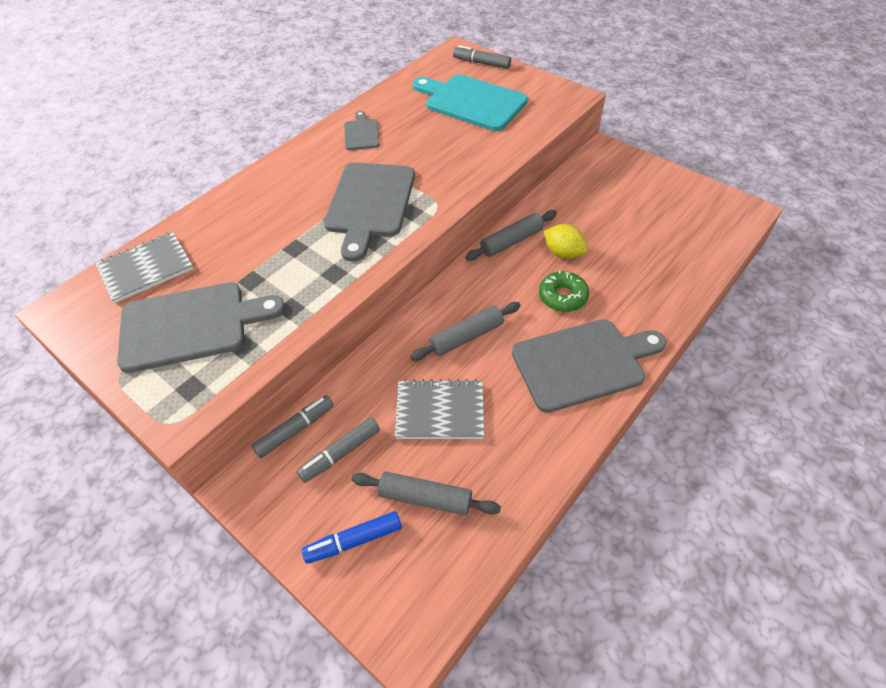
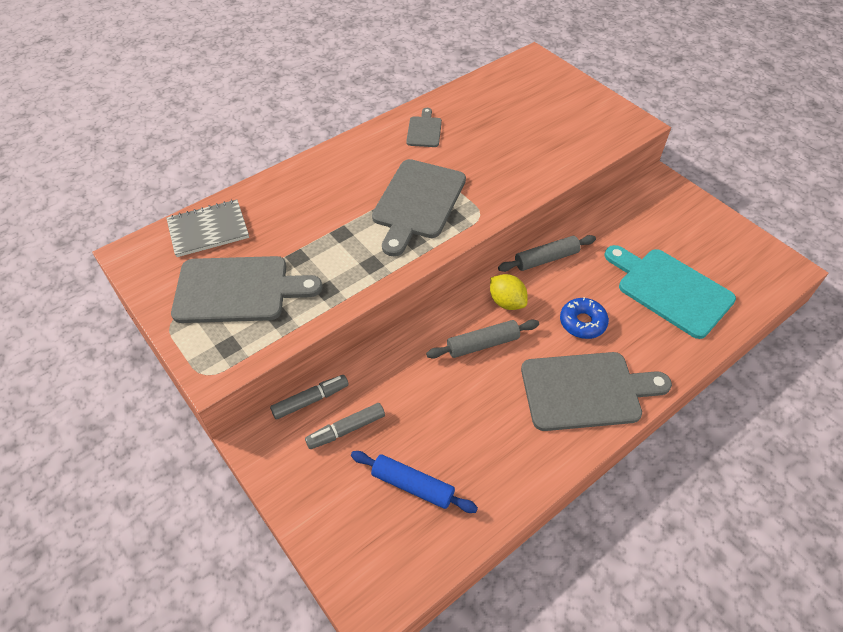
camera: 10 degrees right, 0 degrees up
(354, 541) = (342, 509): blue marker -> none
(425, 498) = (412, 485): grey rolling pin -> blue rolling pin
(440, 411) = (442, 409): grey notebook -> none
(471, 102) = (536, 115): turquoise cutting board -> turquoise cutting board (670, 290)
(481, 63) = (555, 75): grey marker -> none
(562, 296) = (582, 322): green donut -> blue donut
(563, 253) = (593, 279): yellow lemon -> yellow lemon (506, 302)

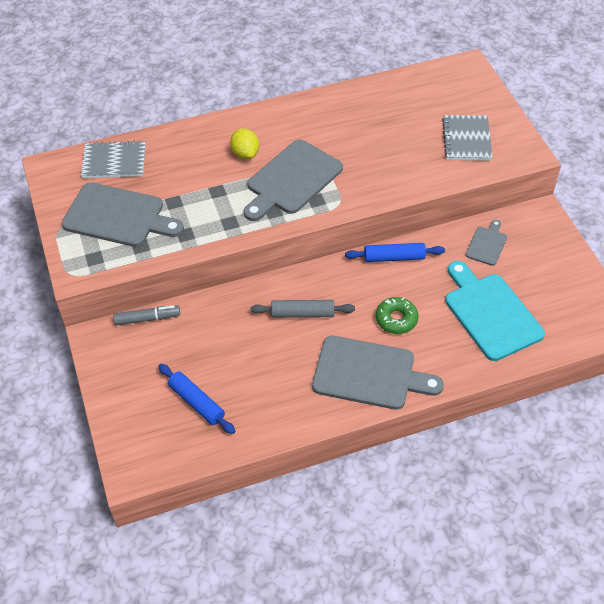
camera: 20 degrees right, 0 degrees up
(346, 430) = (165, 348): grey marker -> none
(424, 130) = (329, 115): grey cutting board -> grey cutting board (487, 244)
(506, 302) = (340, 285): yellow lemon -> yellow lemon (245, 153)
(546, 259) = (394, 257): grey rolling pin -> blue rolling pin
(571, 123) = (466, 139): none -> grey notebook
(582, 322) = (396, 319): blue donut -> green donut

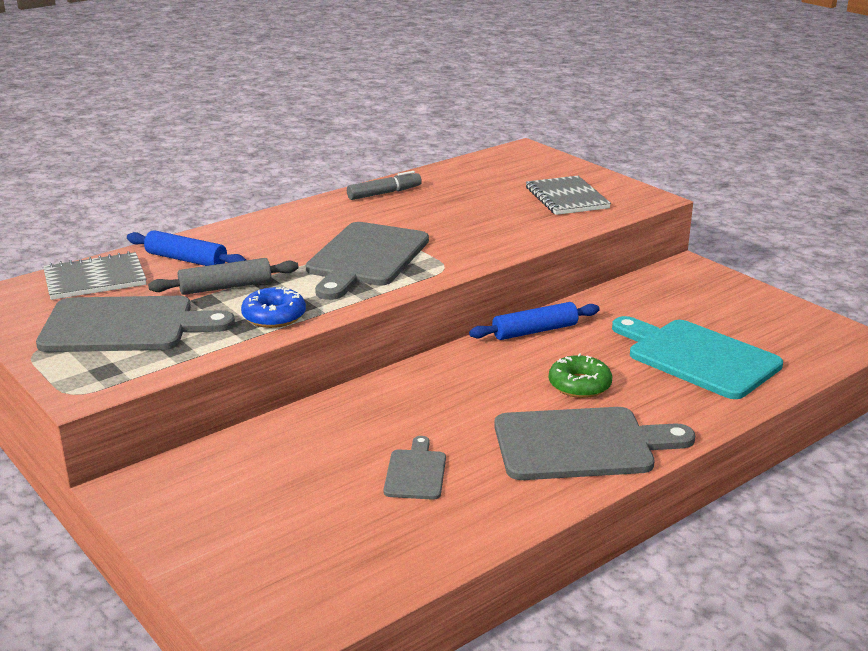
camera: 20 degrees left, 25 degrees down
(147, 319) = (207, 453): grey marker -> grey marker (384, 193)
(196, 402) = (337, 529): blue rolling pin -> blue rolling pin (186, 260)
(209, 230) = (274, 316): none -> blue donut
(245, 153) = (286, 246): yellow lemon -> none
(302, 313) = (444, 404): grey rolling pin -> grey rolling pin (225, 287)
(487, 244) = (644, 301): grey cutting board -> grey cutting board (415, 472)

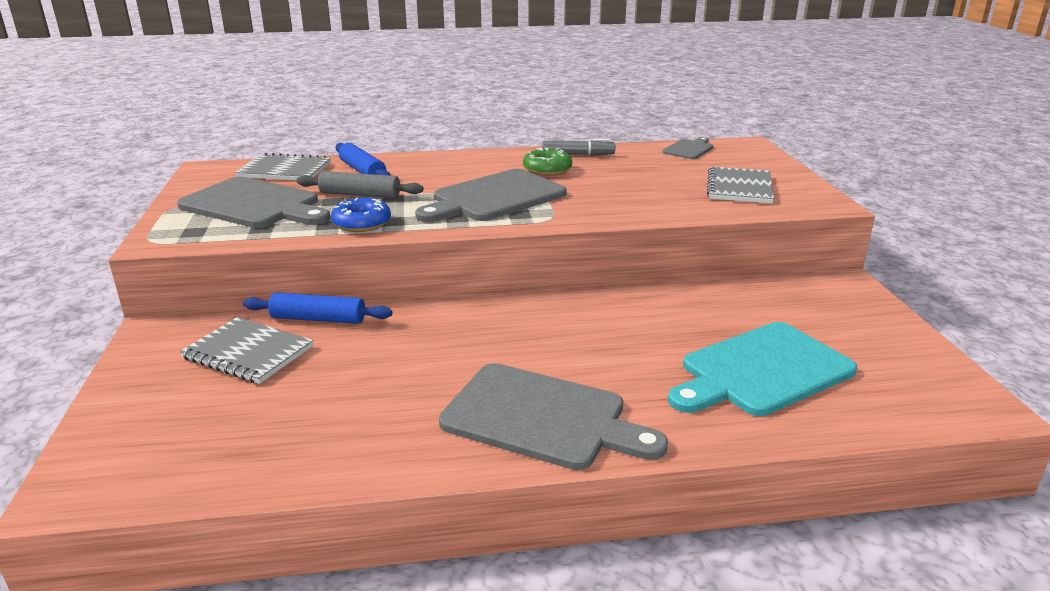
camera: 30 degrees right, 0 degrees up
(259, 477) = (248, 353): none -> grey notebook
(415, 472) = (366, 391): grey cutting board -> grey cutting board (689, 149)
(535, 331) = (620, 301): blue rolling pin -> blue rolling pin (318, 319)
(579, 385) = (606, 361): green donut -> green donut (547, 169)
(697, 357) = (762, 371): turquoise cutting board -> turquoise cutting board turned 105 degrees counterclockwise

